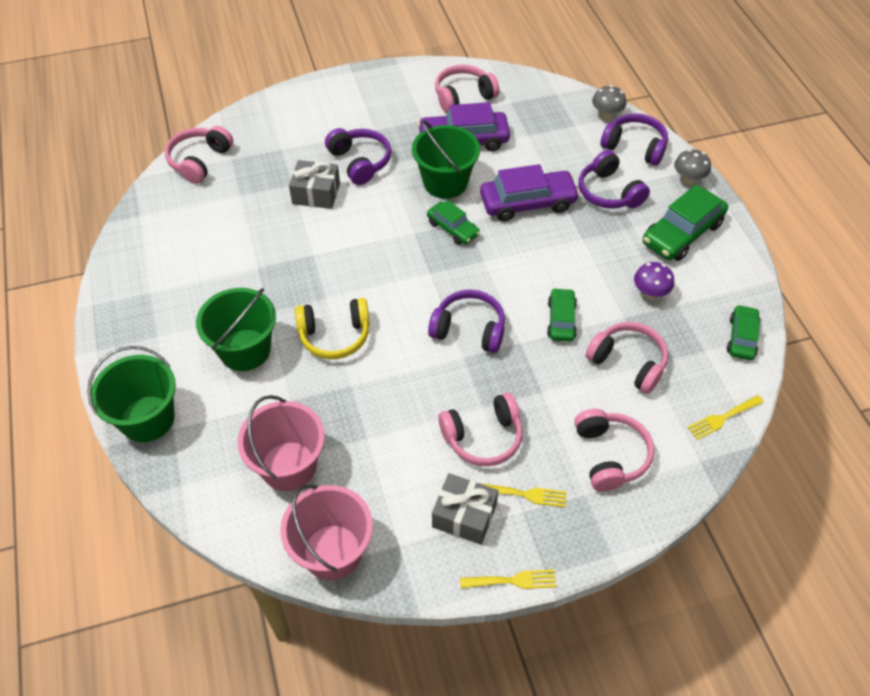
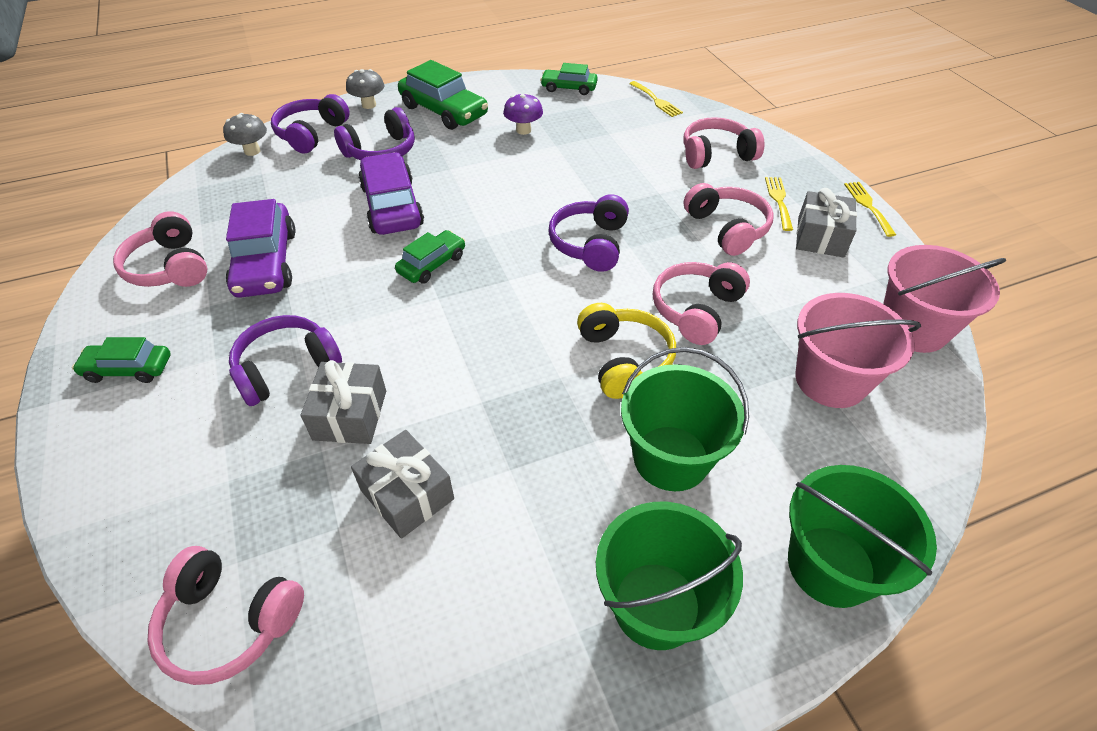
camera: 95 degrees left, 5 degrees down
(253, 221) = (407, 494): none -> grey gift
(445, 182) = (346, 275): green bucket -> green bucket (656, 604)
(561, 320) = (566, 181): green car -> green car (128, 369)
(628, 362) = (610, 144): pink headphones -> pink headphones (696, 310)

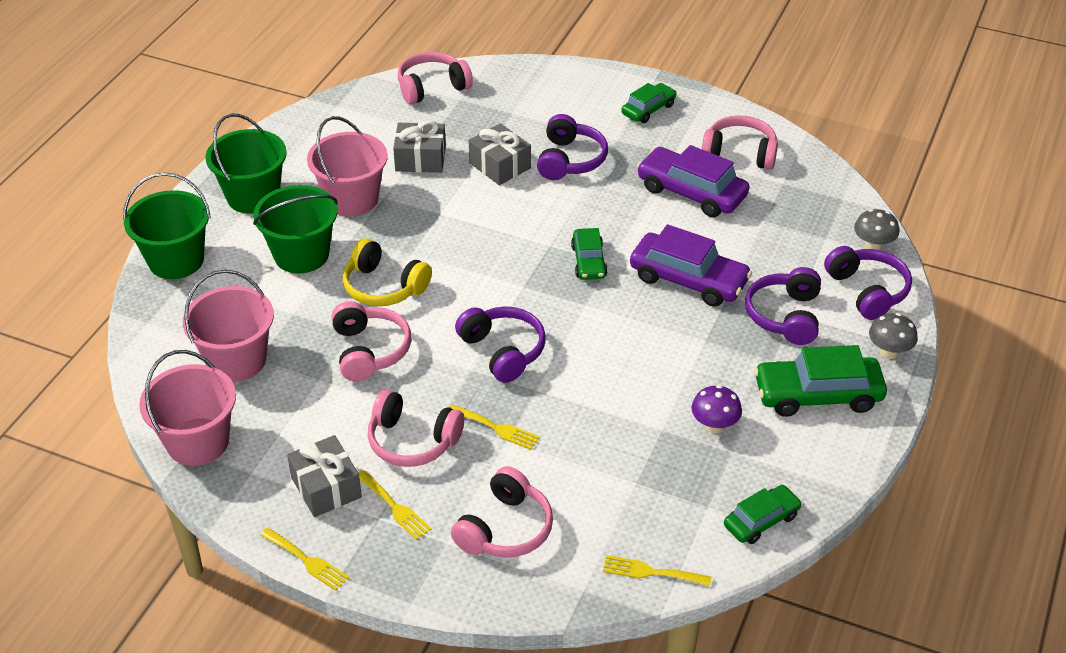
camera: 135 degrees right, 5 degrees down
(544, 496) = (352, 199): none -> pink bucket
(657, 202) = (496, 428): none -> yellow fork

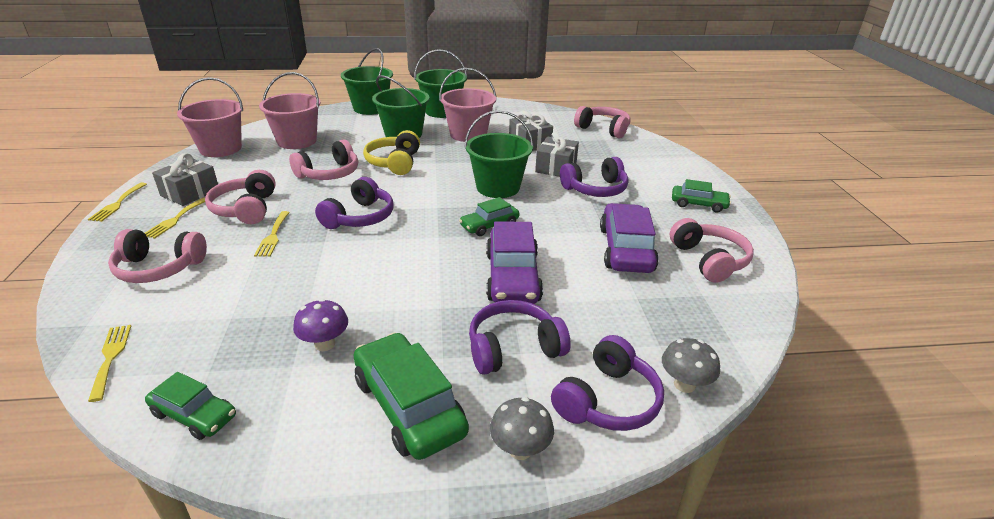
camera: 60 degrees right, 10 degrees down
(513, 226) = (498, 187): none -> green bucket

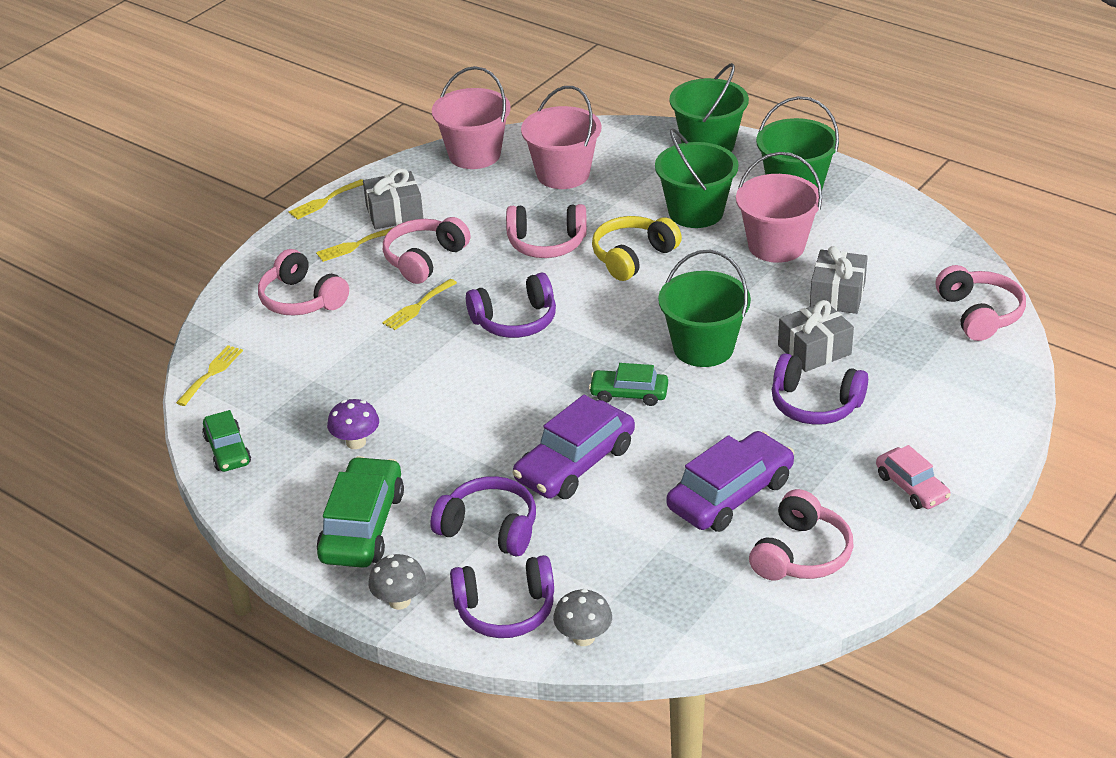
camera: 45 degrees right, 5 degrees up
(698, 204) = (911, 487): green car -> pink car

